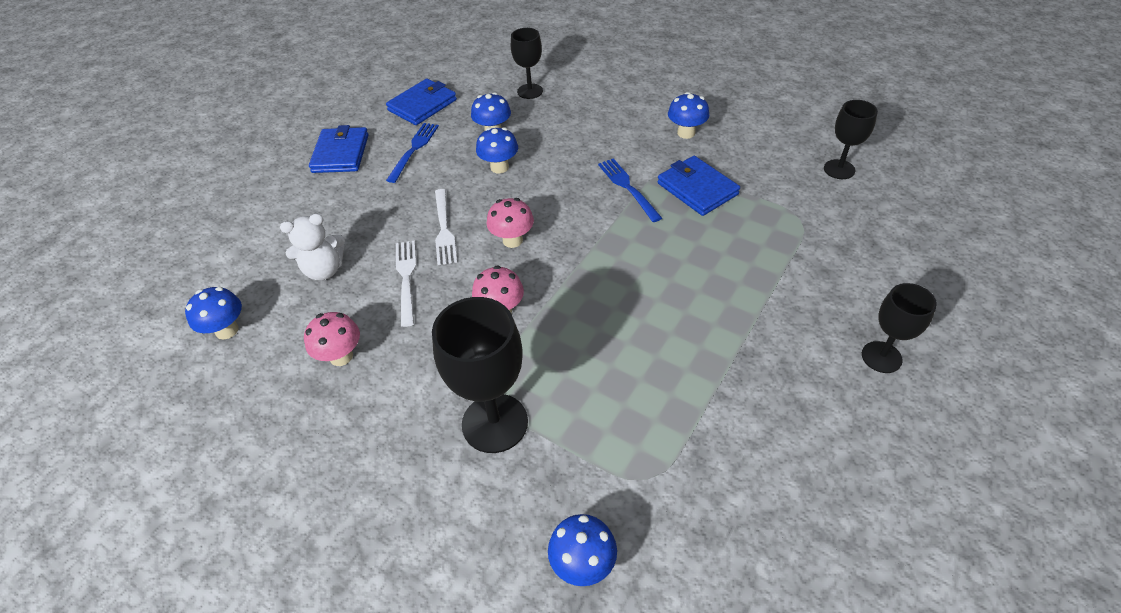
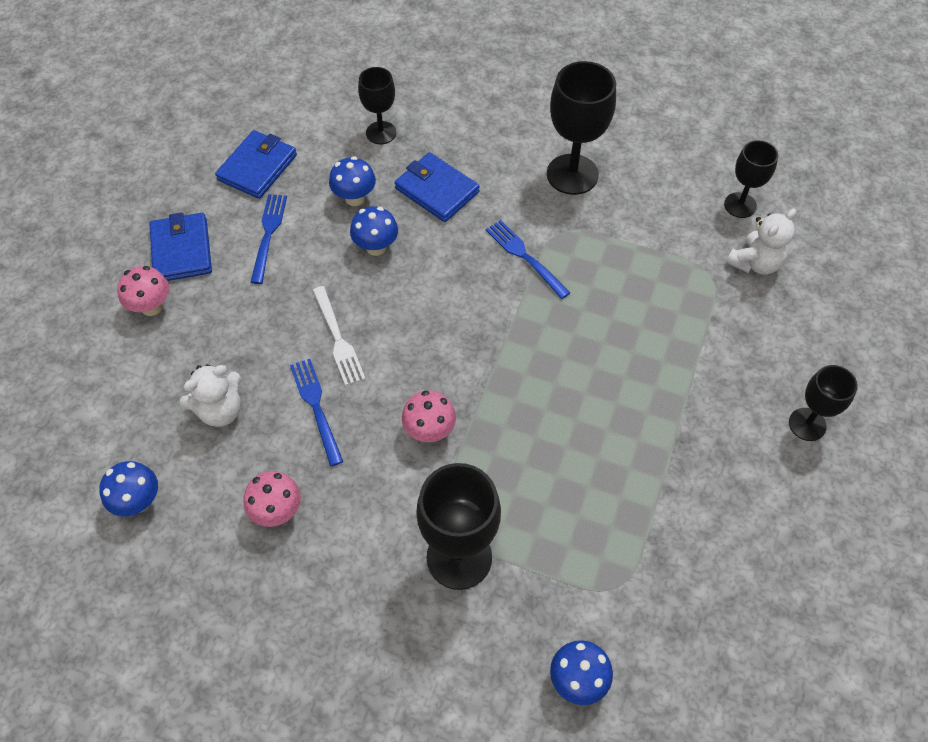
camera: 15 degrees left, 10 degrees up
(406, 278) = (316, 407): white fork -> blue fork
(512, 240) = (418, 342): pink mushroom -> pink mushroom (151, 307)
(686, 133) = (572, 174): blue mushroom -> black goblet
(697, 189) = (599, 249): blue wallet -> blue wallet (437, 190)
(847, 215) = (755, 263): none -> white teddy bear

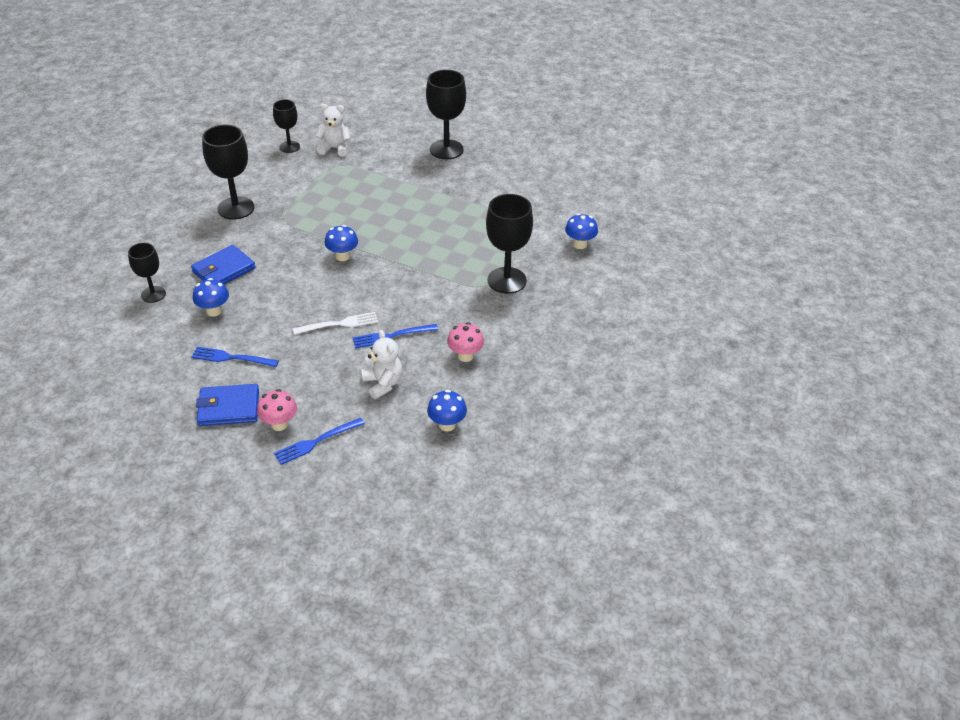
camera: 85 degrees left, 15 degrees down
(257, 167) = (158, 364): blue wallet -> none
(376, 247) = (265, 302): blue mushroom -> blue mushroom (342, 256)
(429, 431) = (421, 286): pink mushroom -> none
(524, 256) = (298, 235): blue fork -> blue fork (316, 442)
(755, 263) = (335, 148): white teddy bear -> white teddy bear turned 45 degrees counterclockwise
(807, 424) = (446, 149): black goblet -> black goblet, size x1.66

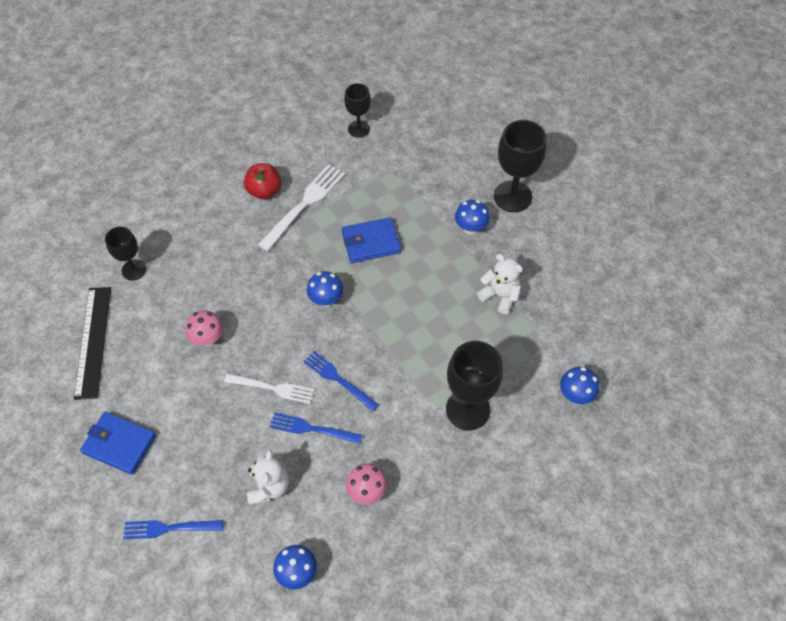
camera: 30 degrees right, 15 degrees up
(151, 352) = (93, 341): none -> black ruler
(214, 311) = (173, 316): blue mushroom -> blue mushroom (470, 228)
(224, 270) = (210, 267): blue wallet -> blue wallet (371, 242)
(231, 358) = (155, 383): blue fork -> blue fork (338, 379)
(236, 208) = (264, 191): black goblet -> red apple
(278, 205) = (304, 204): none -> white fork
(279, 424) = (150, 488): pink mushroom -> pink mushroom (208, 339)
(335, 148) = (401, 149): white teddy bear -> white teddy bear (500, 296)

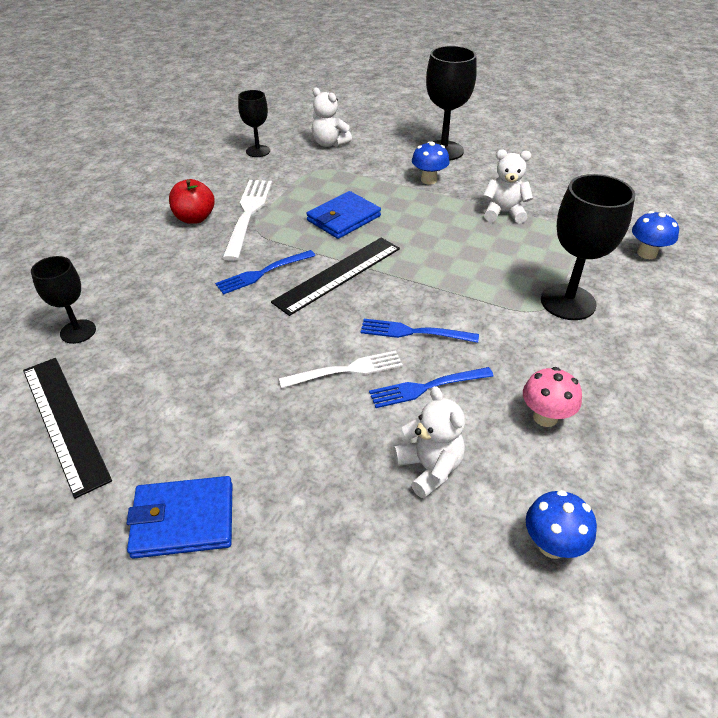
camera: 30 degrees left, 15 degrees down
(168, 528) = (335, 587): blue fork -> blue fork (262, 273)
(208, 339) = (226, 358): pink mushroom -> none
(326, 300) = (338, 274): blue mushroom -> black ruler
(423, 144) = (329, 143): none -> white teddy bear

